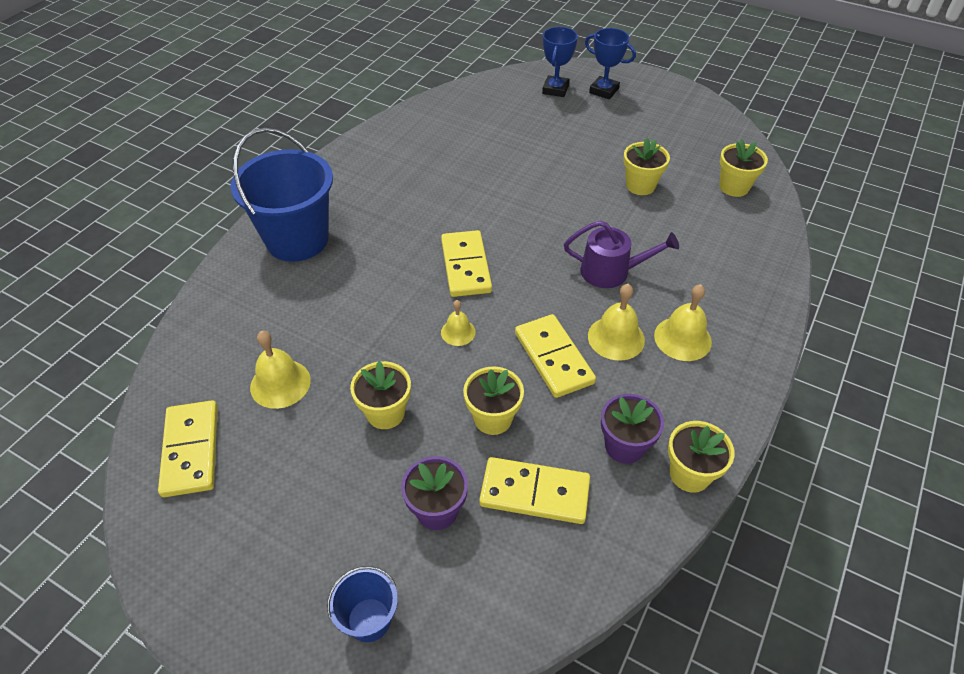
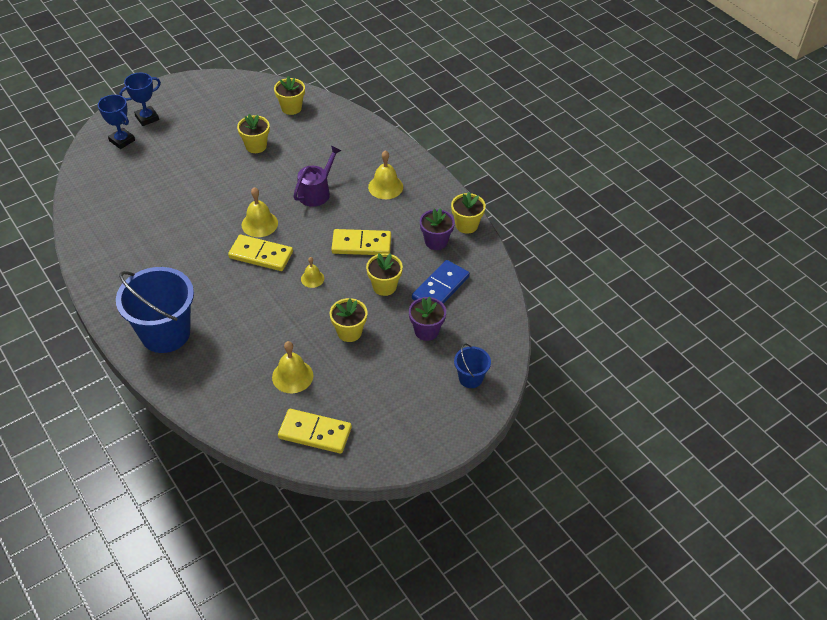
camera: 65 degrees left, 0 degrees up
(534, 492) = (440, 288): yellow domino -> blue domino
(616, 338) = (366, 213): yellow bell -> yellow bell (259, 224)

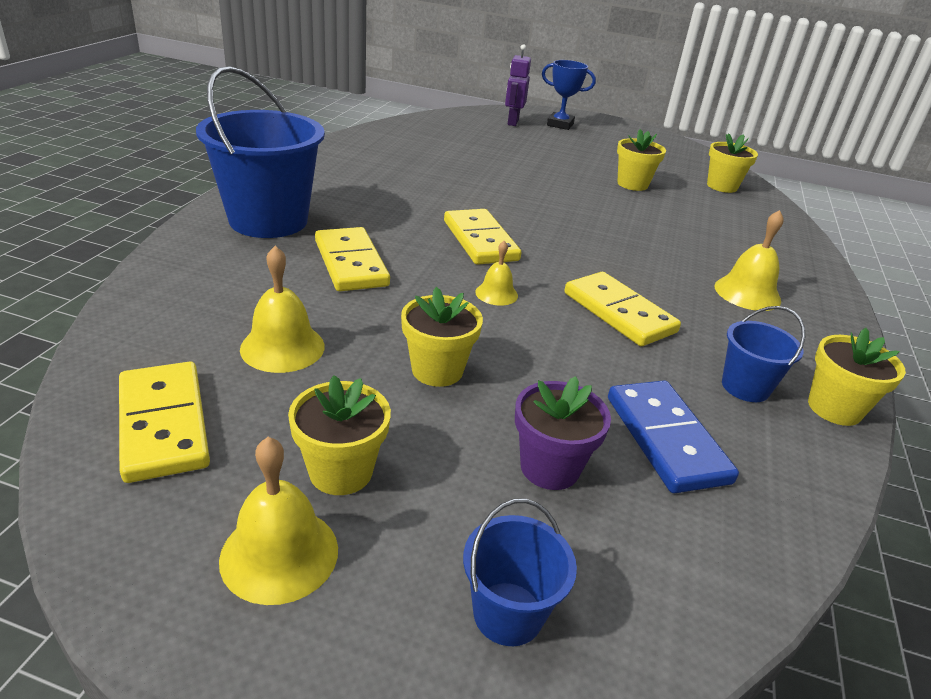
camera: 50 degrees right, 15 degrees down
(122, 140) = (512, 122): blue trophy -> purple robot
(240, 319) = (350, 263): none -> yellow domino
(259, 224) = (527, 223): yellow bell -> yellow bell (279, 554)
(316, 192) = (641, 243): purple watering can -> none
(384, 286) = (576, 369): yellow flower pot -> yellow flower pot (341, 471)
(436, 241) = (745, 387): purple flower pot -> blue bucket
(440, 288) = (666, 439): blue domino -> blue domino turned 75 degrees clockwise

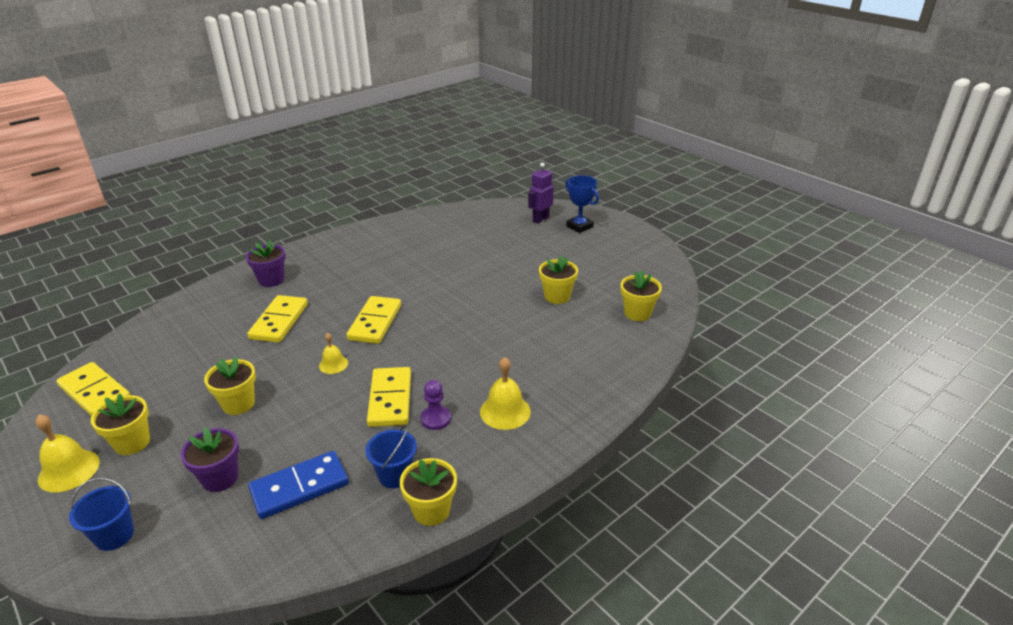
camera: 35 degrees right, 0 degrees up
(163, 424) = (95, 392): yellow domino -> yellow domino turned 60 degrees counterclockwise
(268, 220) = (271, 280): blue bucket -> purple flower pot
(282, 347) = (185, 367): yellow bell -> none
(666, 439) = (299, 487): blue domino -> blue domino turned 45 degrees clockwise
(696, 318) = (435, 419): none -> purple pawn

